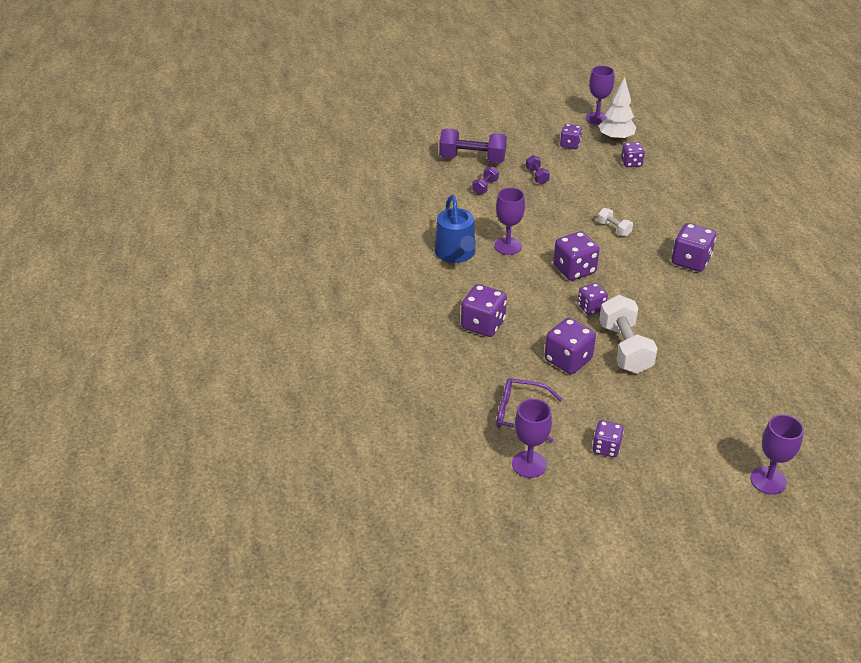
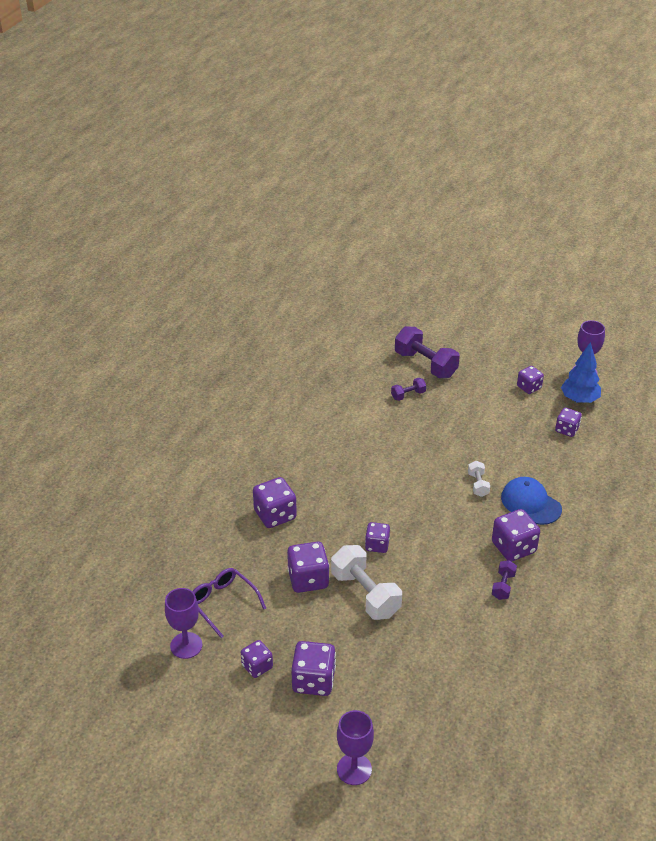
camera: 35 degrees right, 0 degrees up
(456, 254) = (320, 444): blue watering can -> none
(508, 246) = (368, 457): purple goblet -> none
(537, 176) = (464, 405): purple dumbbell -> purple dumbbell (503, 586)
(574, 270) = (401, 505): purple dice -> purple dice (313, 680)
(616, 139) = (579, 400): white tree -> blue tree
(625, 348) = (365, 594): white dumbbell -> white dumbbell turned 60 degrees counterclockwise
(666, 225) = (530, 503): none -> blue cap

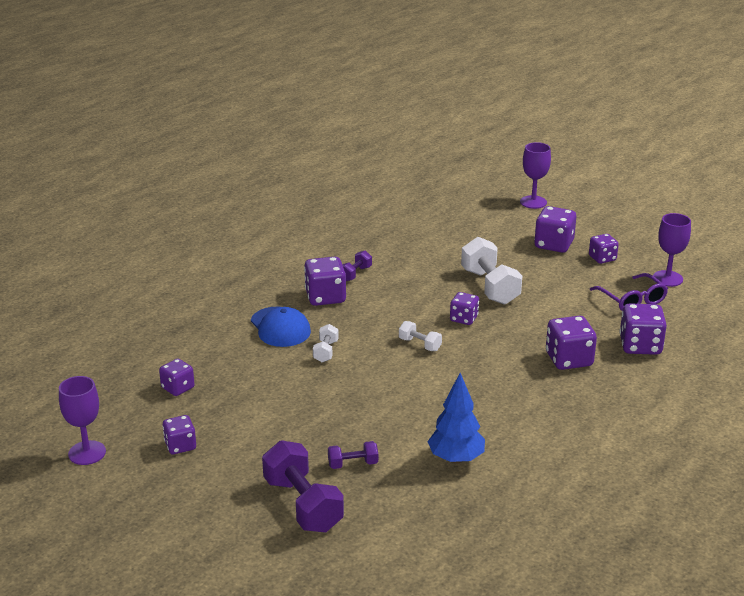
camera: 165 degrees left, 10 degrees down
(308, 579) = (543, 304): purple dice -> purple dice (640, 346)
(404, 507) = (420, 344): none -> white dumbbell
(579, 400) = (129, 419): blue tree -> blue tree (456, 459)

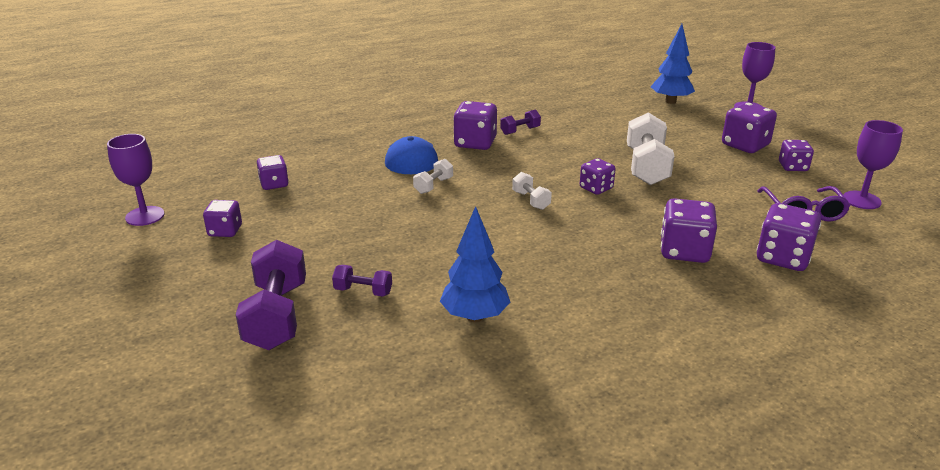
camera: 25 degrees right, 0 degrees up
(463, 209) = (670, 101): none -> blue tree

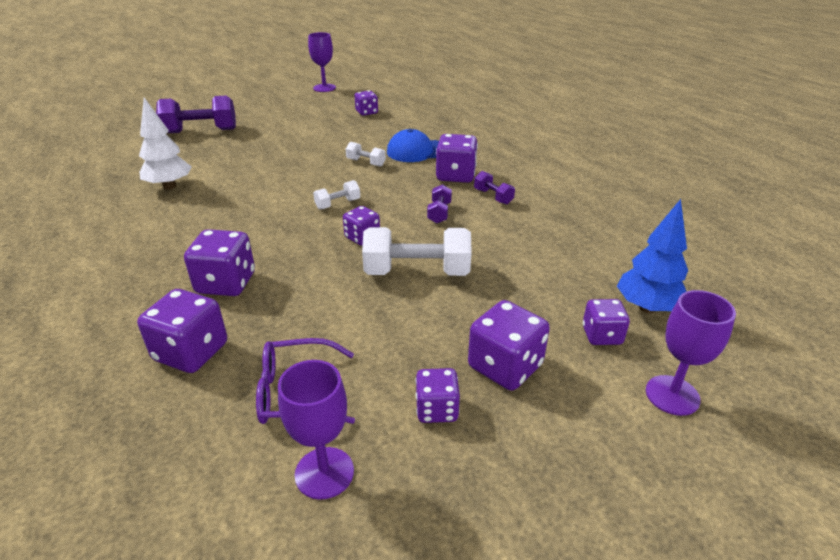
camera: 85 degrees right, 5 degrees up
(225, 231) = (302, 108): purple dice -> purple dice (601, 335)
(363, 291) = (217, 150): purple dumbbell -> purple dumbbell (439, 213)
(475, 317) = (169, 186): blue tree -> white tree

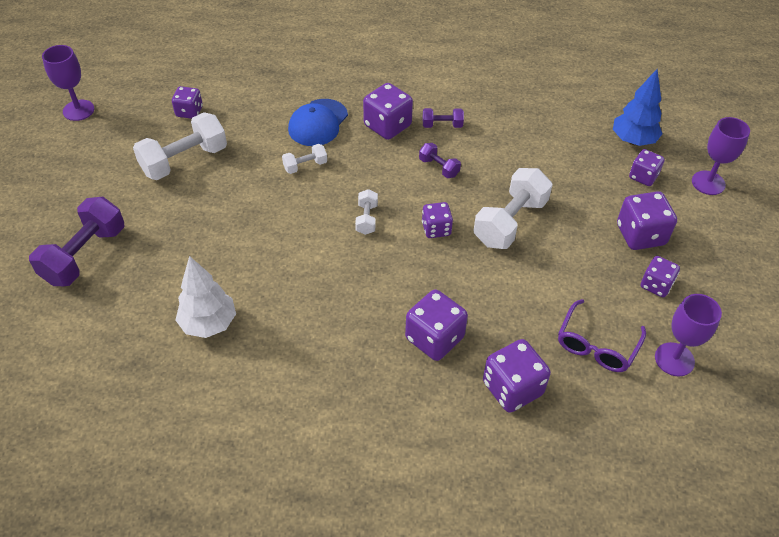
camera: 55 degrees left, 15 degrees up
(318, 127) = (184, 161): none -> white dumbbell

